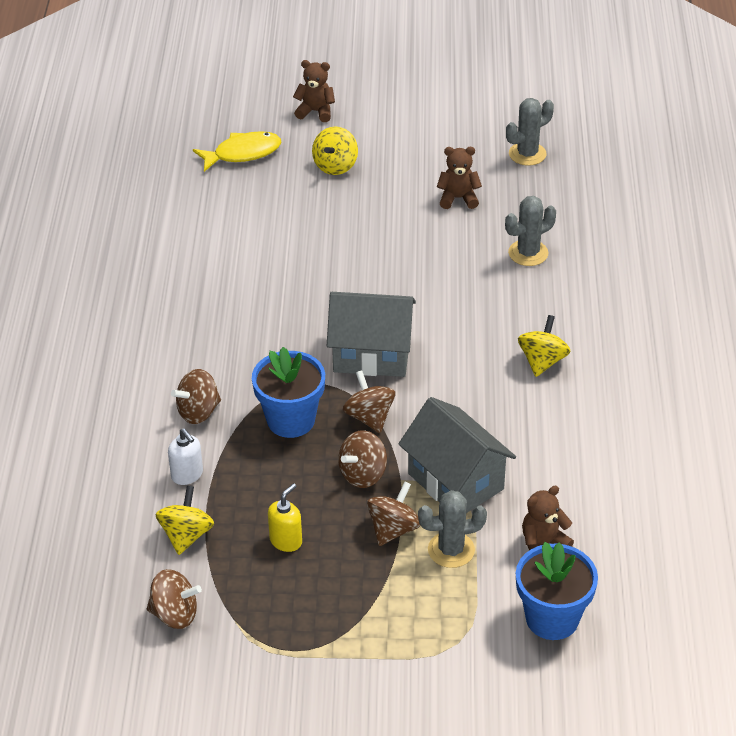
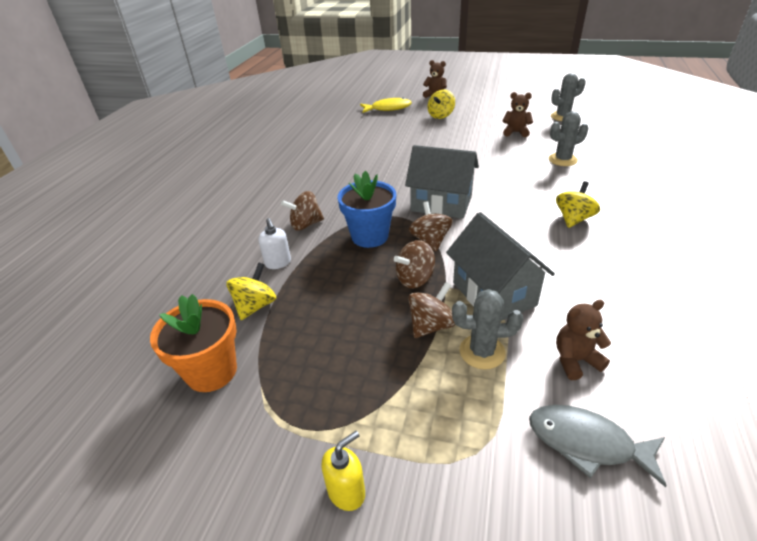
camera: 15 degrees right, 5 degrees down
(175, 614) = (211, 371): brown spinning top -> orange flower pot
(286, 541) = (334, 322): yellow soap dispenser -> yellow soap dispenser (346, 492)
(552, 618) = (586, 443): blue flower pot -> grey fish

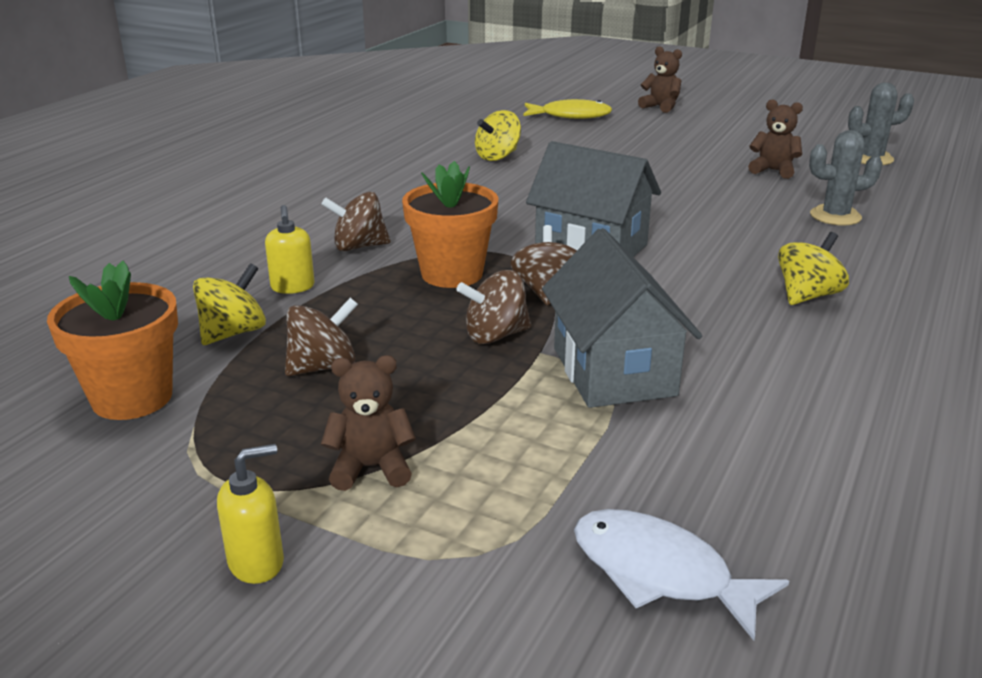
camera: 10 degrees right, 10 degrees down
(278, 263) = (292, 287): white soap dispenser -> yellow soap dispenser
(370, 236) = (452, 274): blue flower pot -> orange flower pot
(431, 325) = (489, 395): brown spinning top -> brown spinning top (323, 367)
(441, 115) = (655, 134): yellow spinning top -> yellow spinning top (498, 156)
(482, 352) = (553, 438): grey cactus -> none
(575, 360) = (702, 472): brown teddy bear -> brown teddy bear (371, 468)
(586, 443) = (660, 573): grey fish -> white fish

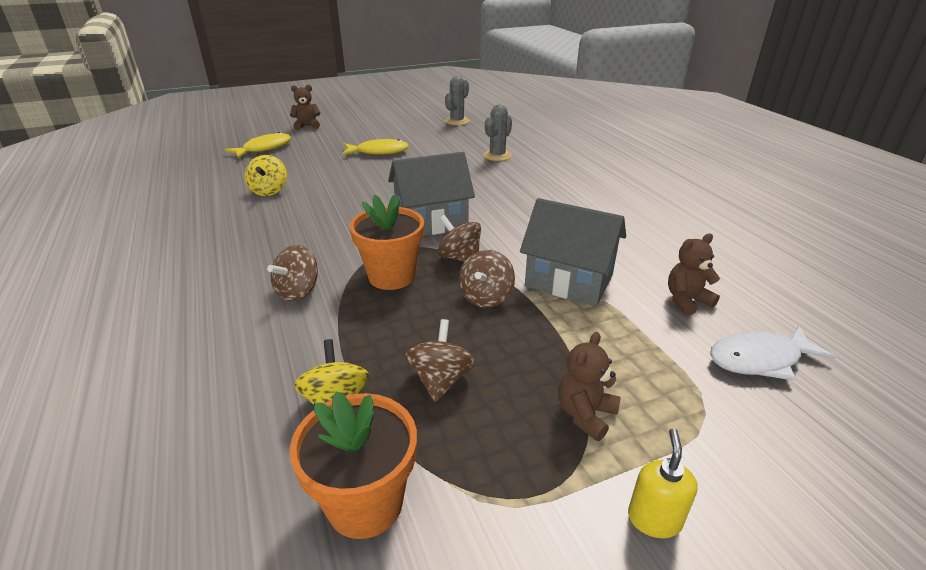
camera: 50 degrees left, 5 degrees up
(292, 287) = (310, 344): yellow soap dispenser -> none
(685, 159) = (379, 152): none -> yellow fish
(773, 170) = (430, 143): brown teddy bear -> brown teddy bear (686, 301)
(807, 296) = (559, 199): yellow spinning top -> none

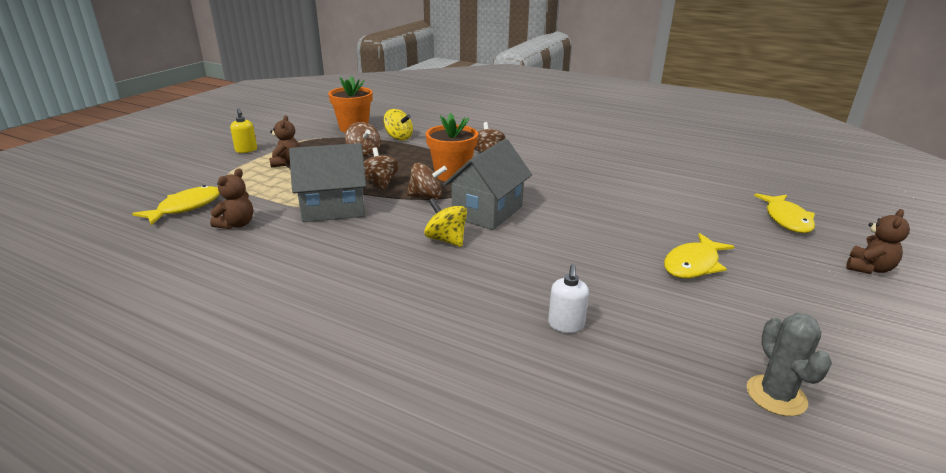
camera: 140 degrees right, 5 degrees down
(269, 191) = (653, 188): yellow spinning top -> yellow spinning top (446, 240)
(497, 156) = (566, 325): grey cactus -> white soap dispenser
(760, 359) = (185, 207): white fish -> yellow fish

